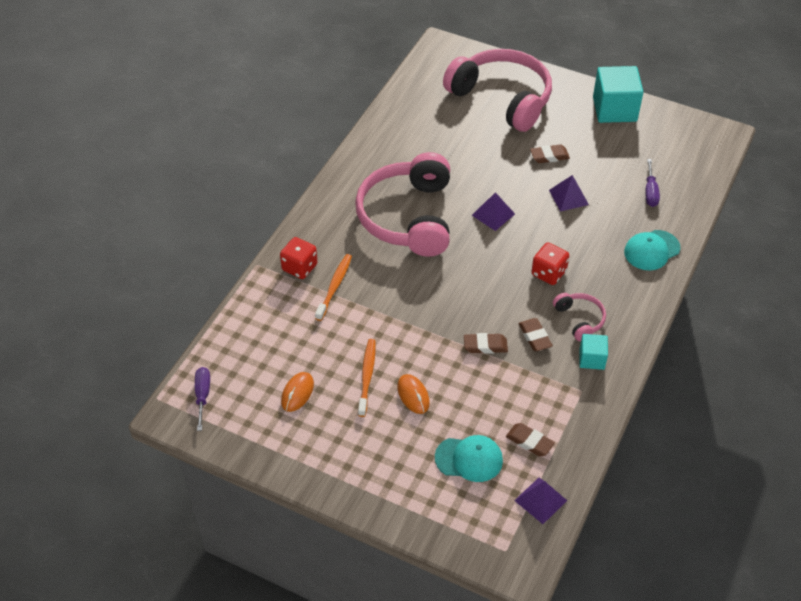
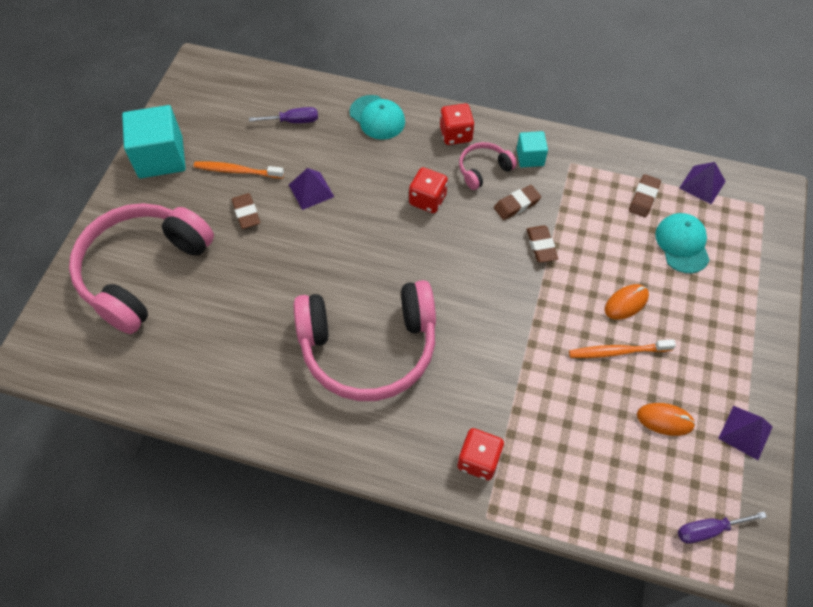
camera: 100 degrees left, 10 degrees up
(334, 286) = (499, 411): orange toothbrush -> orange toothbrush (237, 171)
(493, 214) = (350, 259): purple pyramid -> purple pyramid (745, 432)
(626, 306) = (456, 134): none -> red dice

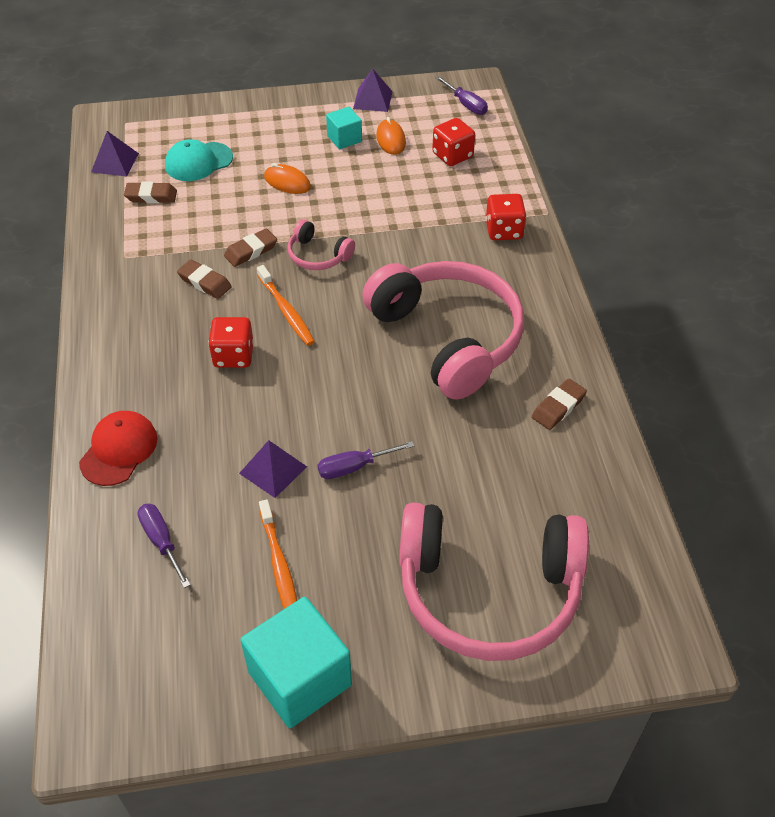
camera: 115 degrees left, 10 degrees down
(246, 213) = (342, 522): brown eraser -> brown eraser (558, 407)
(284, 236) = (354, 467): none -> purple screwdriver
(377, 117) = (119, 450): turquoise cap -> red cap
(456, 134) = (119, 363): red dice -> red dice (452, 155)
(483, 170) = (166, 322): pink headphones -> pink headphones (318, 255)
(530, 157) = (129, 290): turquoise cube -> turquoise cube (344, 139)
(617, 351) = (342, 177): orange toothbrush -> orange toothbrush (286, 311)

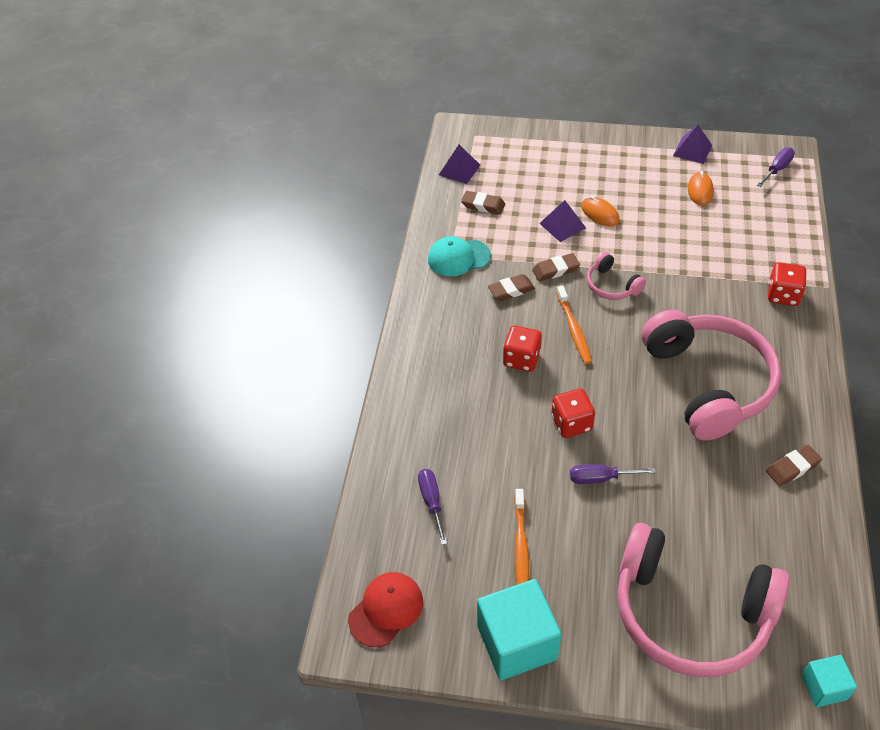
camera: 20 degrees right, 0 degrees up
(119, 450) = (414, 418): red cap -> red cap (386, 610)
(198, 162) = (528, 182): turquoise cap -> turquoise cap (458, 258)
(204, 282) = (511, 290): brown eraser -> brown eraser turned 75 degrees counterclockwise
(273, 470) = (533, 464): purple pyramid -> purple pyramid (562, 225)
(344, 139) = (658, 182): turquoise cube -> turquoise cube (823, 687)
(452, 155) = (753, 216): red dice -> red dice (571, 423)
(466, 104) = (777, 169): purple screwdriver -> purple screwdriver turned 120 degrees counterclockwise

